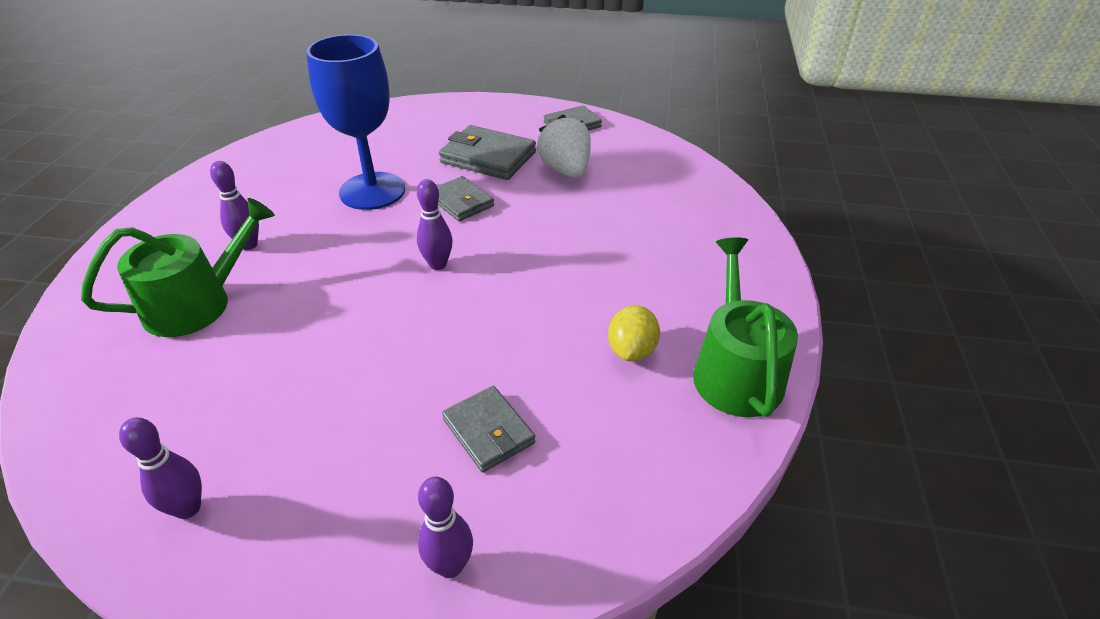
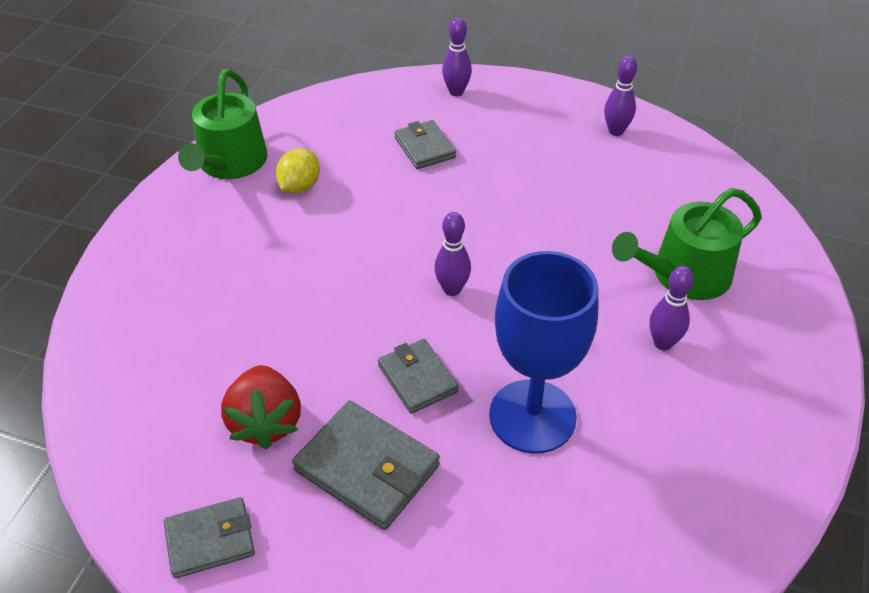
camera: 170 degrees left, 5 degrees up
(565, 170) = (265, 422): white strawberry -> red strawberry

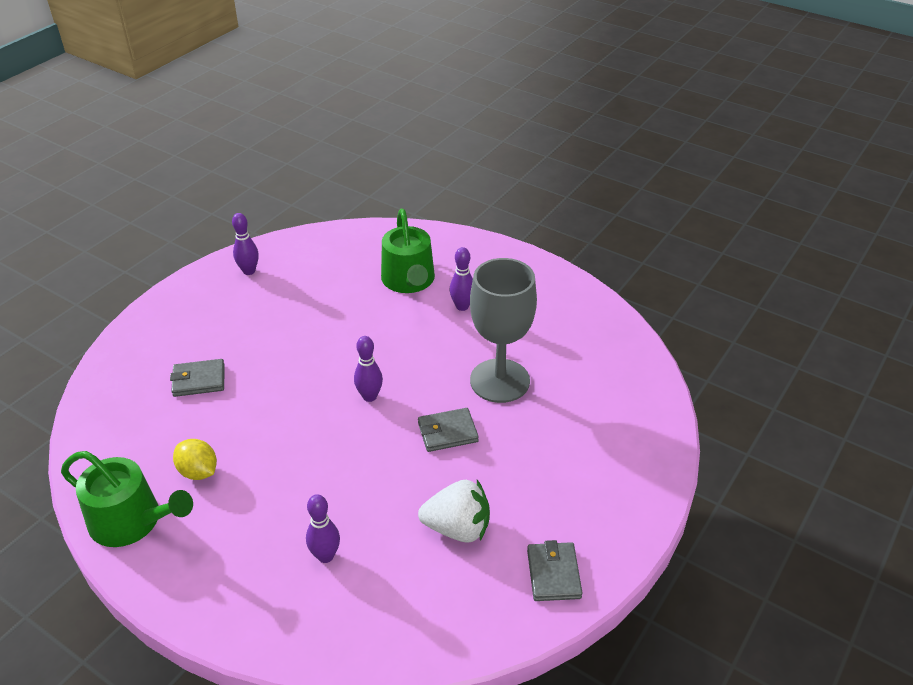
camera: 75 degrees left, 5 degrees down
(265, 422) = (457, 528): red strawberry -> white strawberry
(367, 468) = (516, 474): grey wallet -> none
(456, 92) = (137, 346): purple bowling pin -> purple bowling pin (325, 556)
(532, 416) = (499, 381): blue goblet -> grey goblet

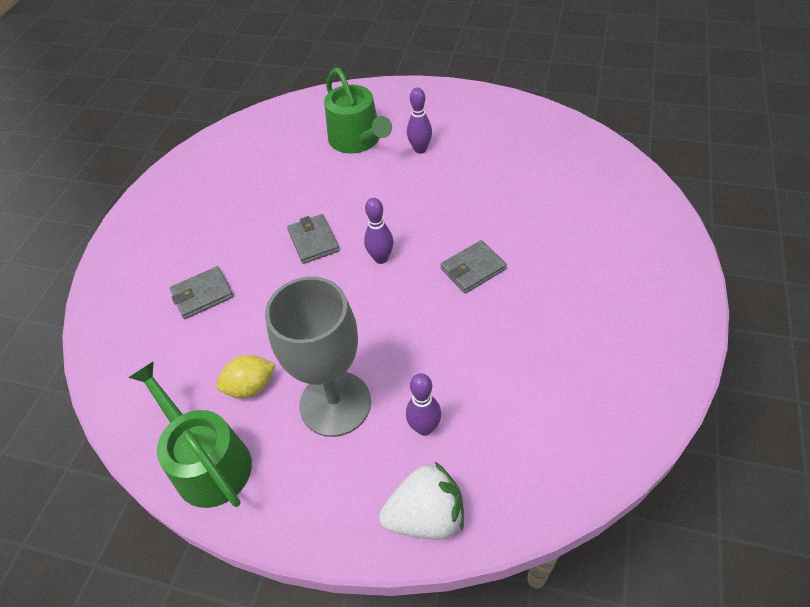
camera: 15 degrees left, 10 degrees up
(132, 521) = (207, 461): green watering can -> green watering can turned 135 degrees counterclockwise
(198, 472) = (250, 387): yellow lemon -> yellow lemon turned 45 degrees counterclockwise
(249, 271) = (197, 174): purple bowling pin -> none
(457, 528) = (534, 357): white strawberry -> white strawberry (426, 516)
(499, 381) = (493, 207): grey goblet -> grey goblet (335, 403)
(553, 574) = (645, 370): grey wallet -> grey wallet (313, 241)

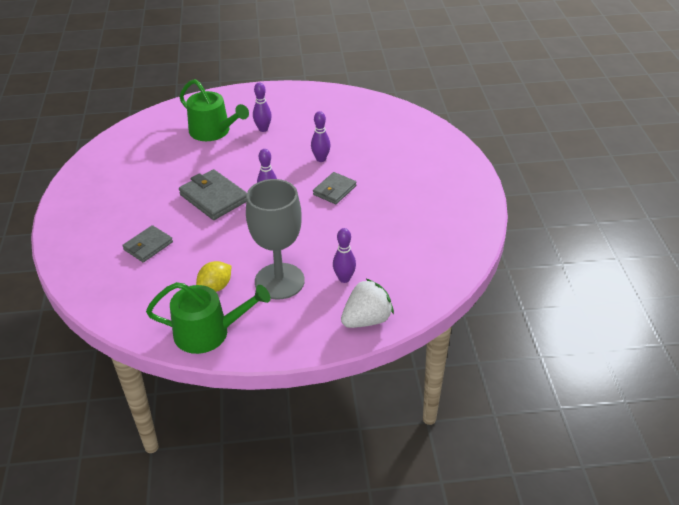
camera: 25 degrees left, 10 degrees down
(207, 461) = (208, 332): green watering can -> green watering can turned 150 degrees clockwise
(313, 241) = (214, 198): grey wallet -> grey wallet, size x1.55
(475, 213) = (321, 159): none -> purple bowling pin

